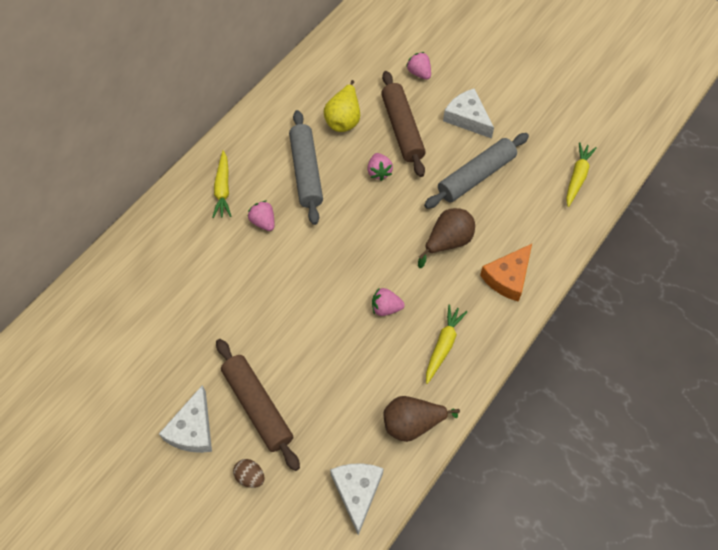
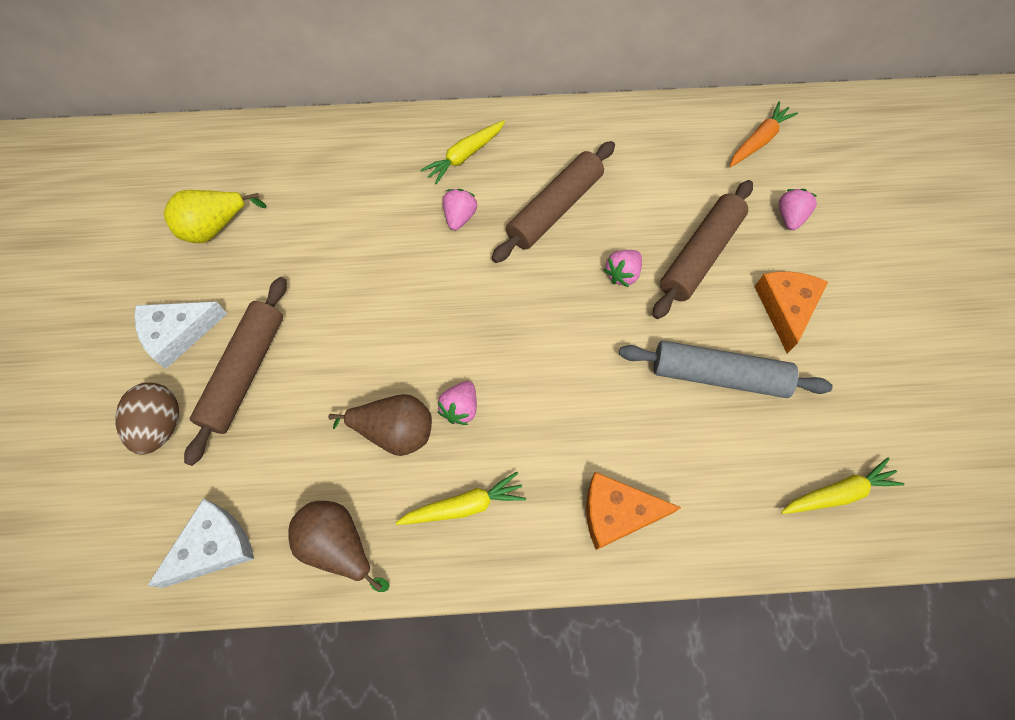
camera: 50 degrees right, 5 degrees up
(250, 477) = (161, 425): brown egg -> brown egg, size x1.64
(306, 172) = (554, 209): grey rolling pin -> brown rolling pin
(344, 119) = (653, 193): yellow pear -> yellow pear (215, 227)
(360, 47) = (759, 141): none -> orange carrot
(386, 308) = (460, 408): pink strawberry -> pink strawberry turned 120 degrees counterclockwise
(447, 242) = (601, 410): brown pear -> brown pear (394, 432)
(467, 118) = (786, 308): white cheese -> orange cheese

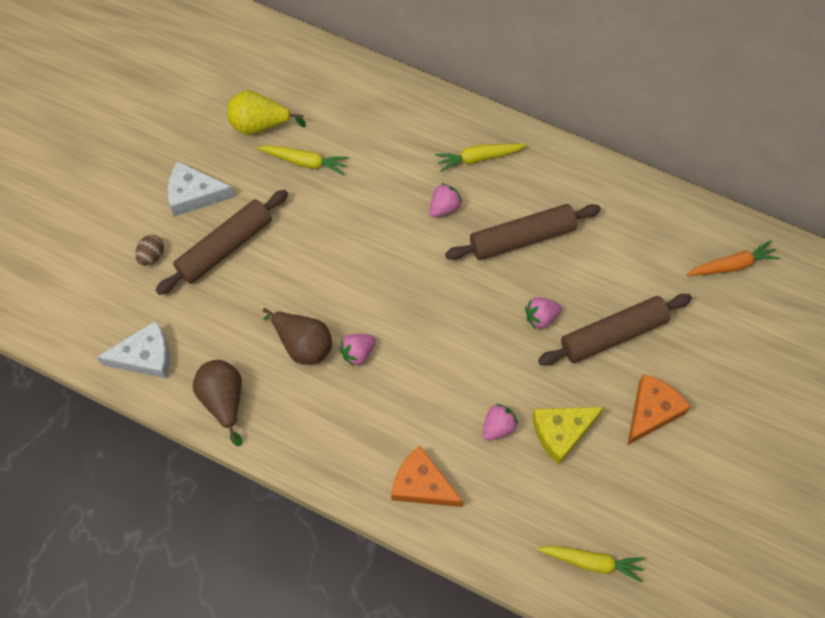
camera: 30 degrees right, 0 degrees up
(161, 425) = (152, 255): brown egg -> brown egg, size x0.61
(464, 506) = (320, 421): yellow carrot -> yellow carrot (305, 162)
(718, 375) = (561, 432): grey rolling pin -> yellow cheese
(790, 217) = (710, 342): pink strawberry -> pink strawberry (498, 427)

